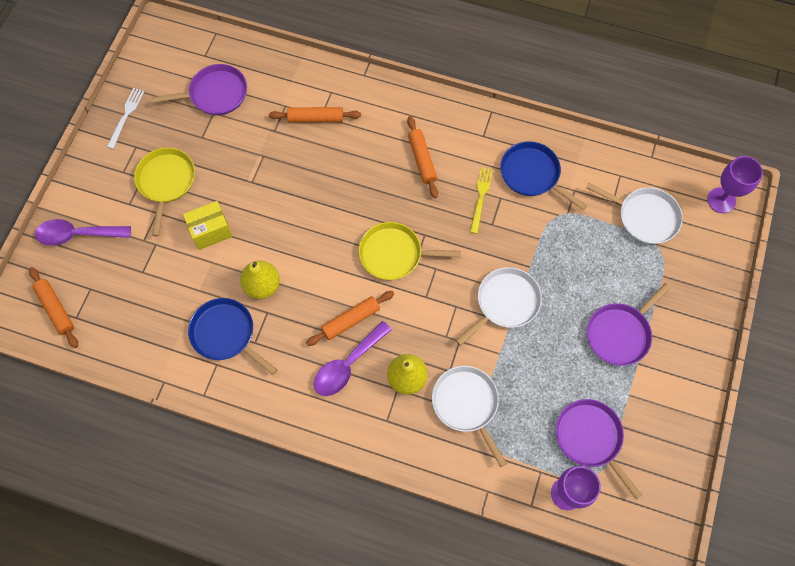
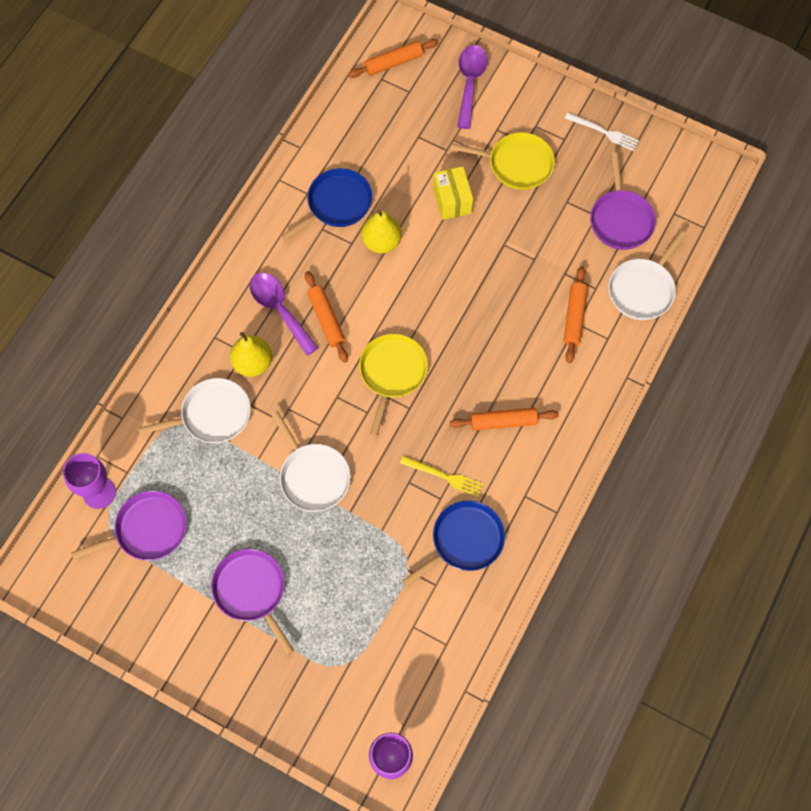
camera: 100 degrees right, 0 degrees up
(644, 217) = (386, 659): white pan -> white pan (643, 289)

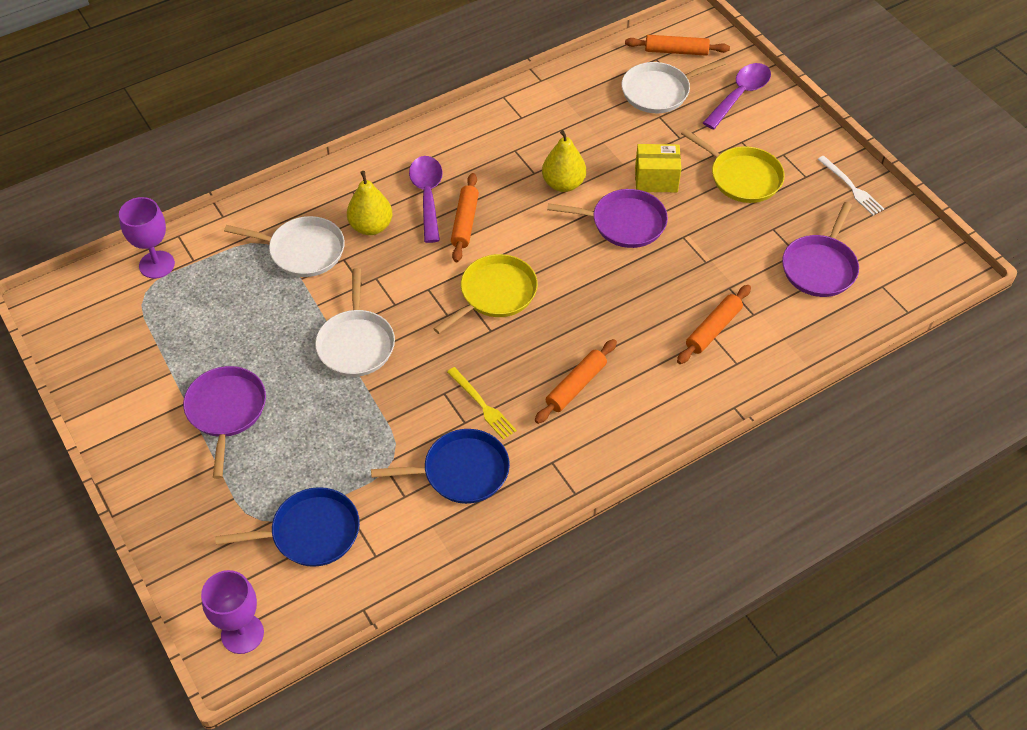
camera: 30 degrees right, 15 degrees down
(147, 530) = (174, 314): purple pan -> purple pan (624, 223)
(336, 204) = (542, 137): blue pan -> blue pan (310, 532)
(452, 200) = (656, 180): yellow box -> yellow box turned 75 degrees clockwise
(503, 422) = (576, 386): orange rolling pin -> orange rolling pin turned 75 degrees counterclockwise
(643, 289) = (803, 337): white pan -> white pan (659, 91)

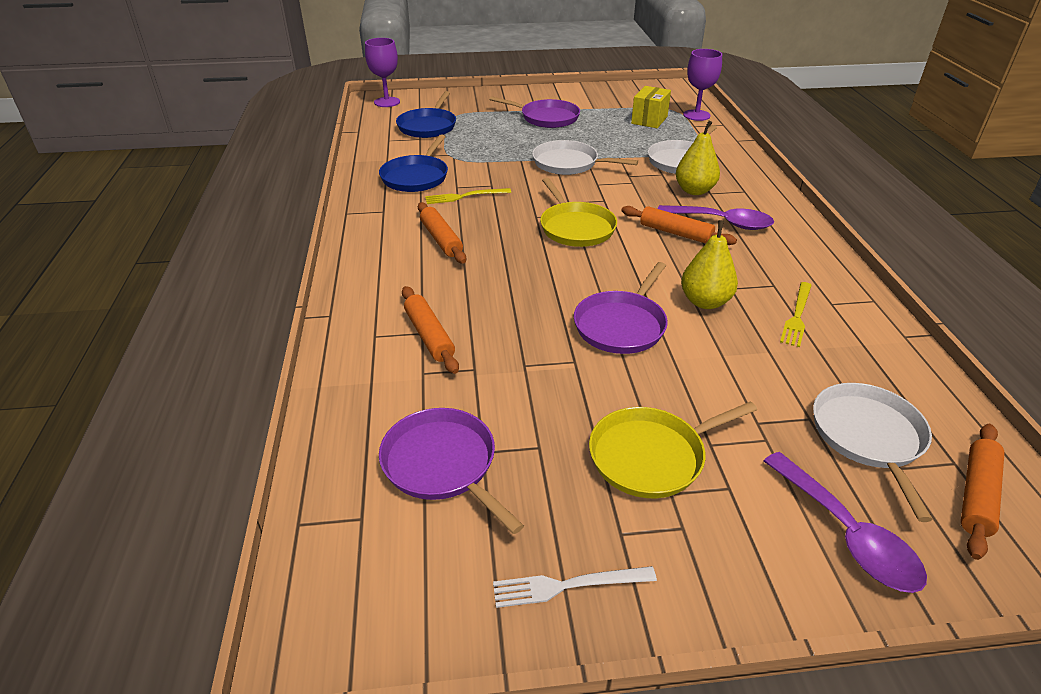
camera: 115 degrees right, 15 degrees down
(550, 133) = (797, 316): none -> yellow fork
(656, 180) = (682, 372): yellow box -> yellow box (649, 120)

